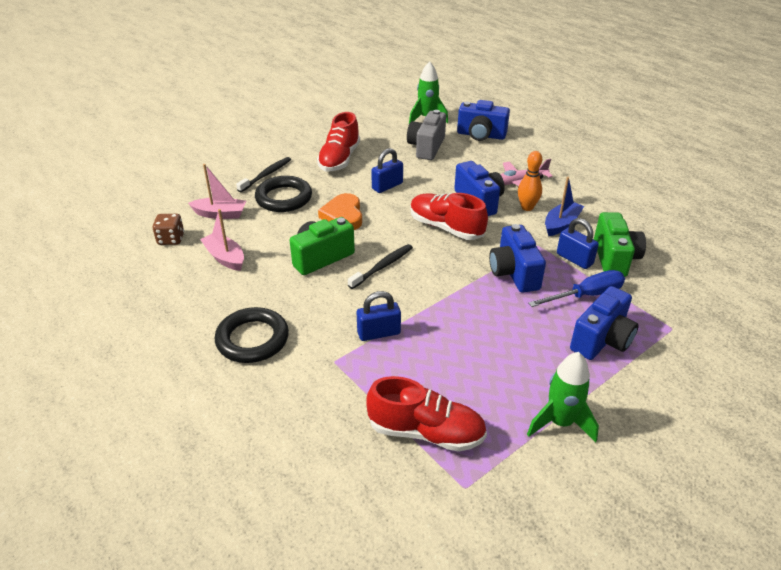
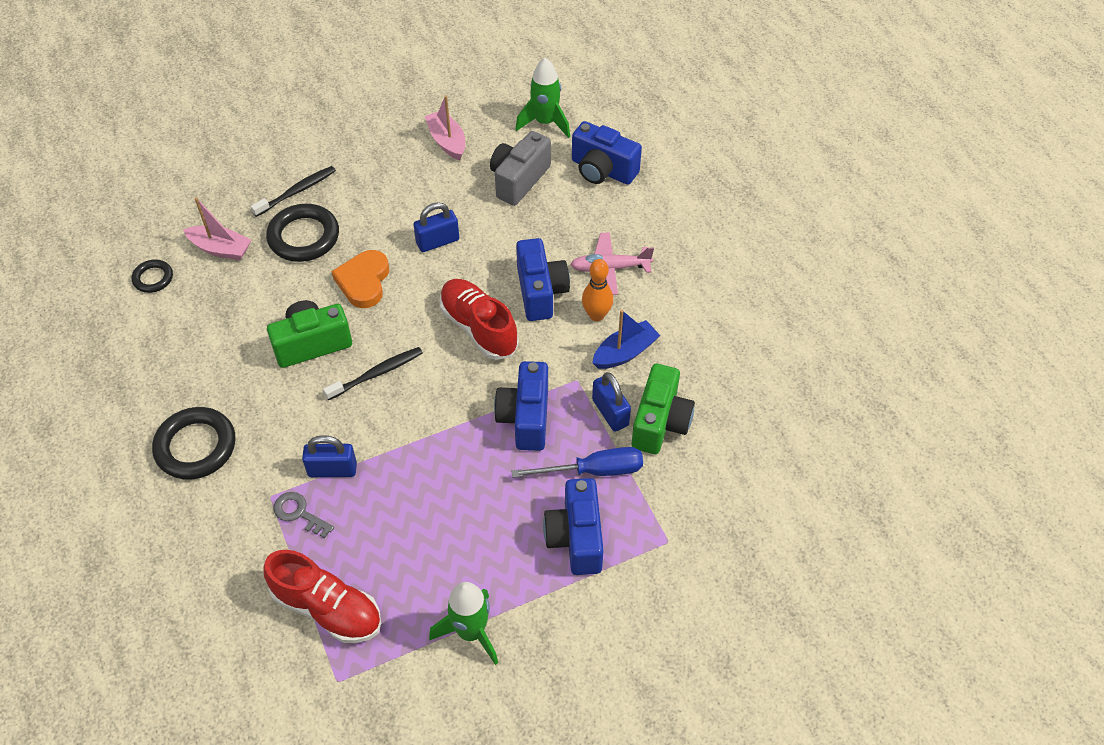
camera: 15 degrees right, 15 degrees up
(171, 239) = (153, 278): brown dice -> black ring
(225, 258) = (204, 321): pink boat -> pink boat (447, 141)
(339, 159) = (397, 180): red shoe -> none
(365, 368) = (299, 513): none -> grey key
(602, 340) = (576, 538): blue camera -> blue camera turned 120 degrees clockwise

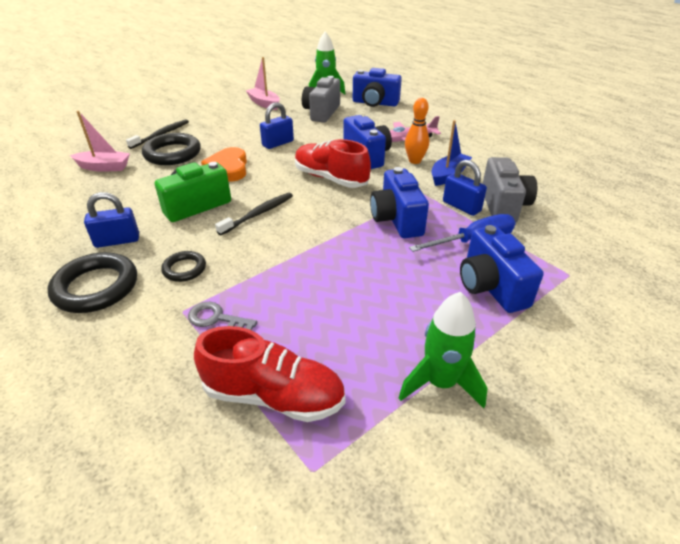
camera: 15 degrees left, 15 degrees down
(153, 278) = (45, 189): black ring -> black ring (184, 269)
(332, 470) = (240, 280): blue padlock -> blue padlock (117, 241)
(660, 422) = (503, 206): green camera -> grey camera

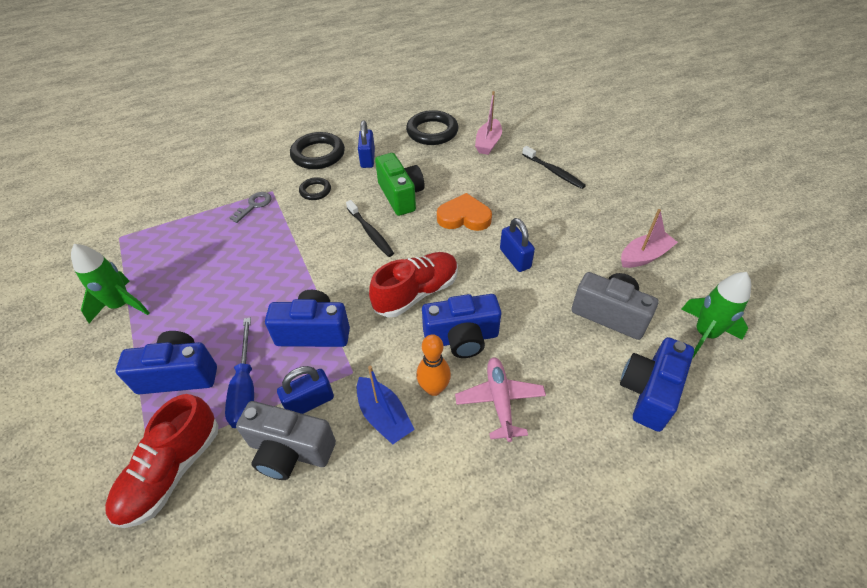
camera: 105 degrees right, 10 degrees up
(172, 153) = (506, 180): black ring -> black ring (432, 132)
(274, 396) = (175, 226): red shoe -> red shoe (172, 471)

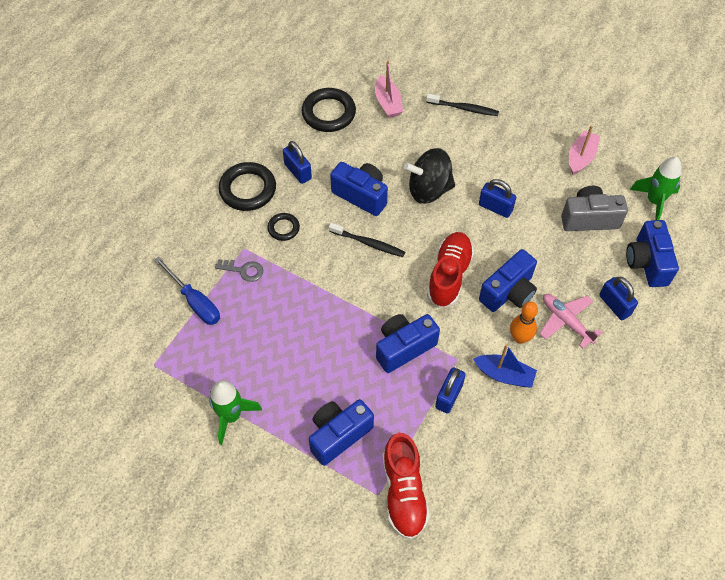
camera: 35 degrees left, 10 degrees up
(245, 388) = (396, 414): blue screwdriver -> blue screwdriver (195, 301)
(254, 205) = (243, 270): grey key -> grey key turned 105 degrees clockwise
(290, 451) = (466, 432): grey camera -> none
(401, 196) = (361, 195): green camera -> blue camera
(464, 217) = (429, 189): orange heart -> black spinning top
(572, 416) = (614, 305): none -> blue padlock

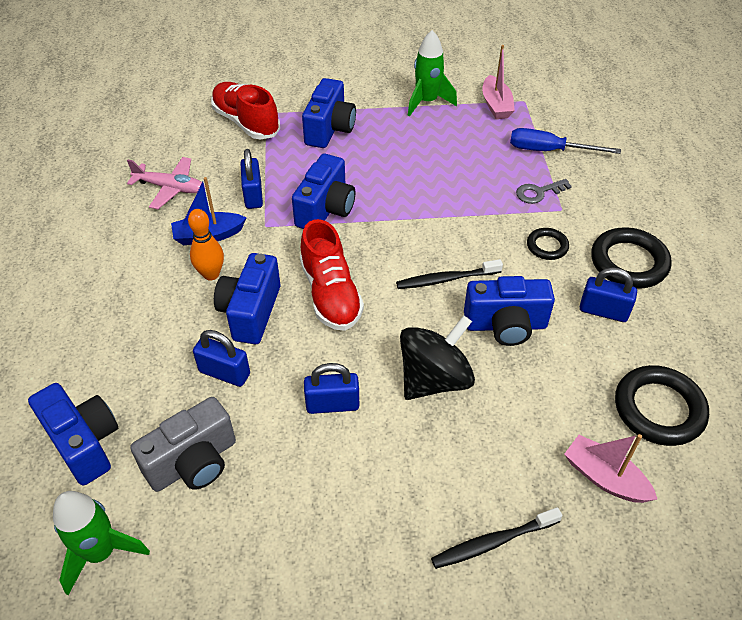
camera: 145 degrees right, 10 degrees down
(566, 321) = (166, 316): pink plane -> pink plane (171, 188)
(581, 157) = (254, 565): pink boat -> pink boat (496, 105)
(614, 305) = (112, 364): blue padlock -> blue padlock (224, 373)

